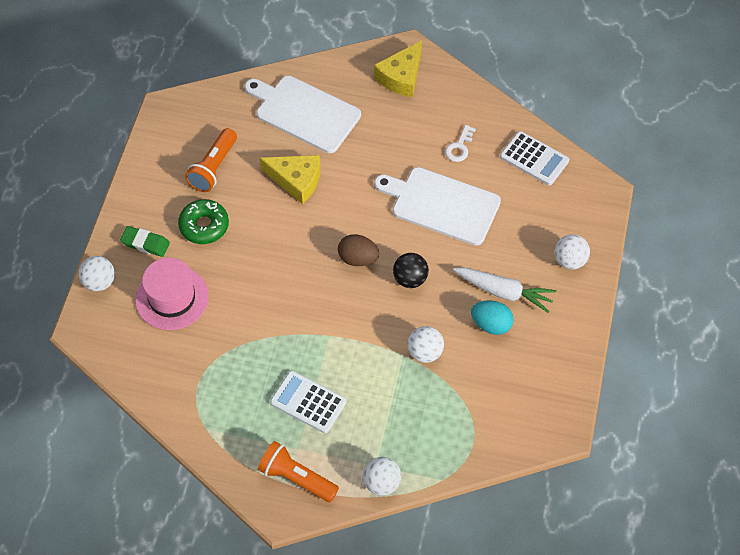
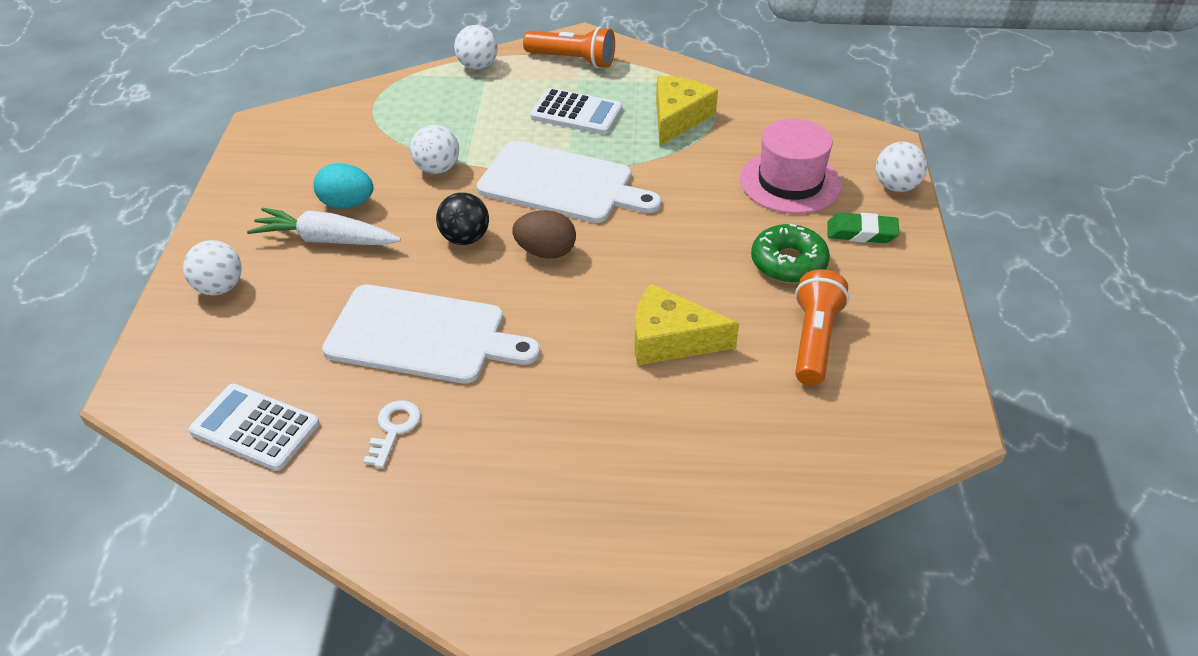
camera: 170 degrees right, 15 degrees down
(304, 112) = (694, 451): white cutting board -> white cutting board (561, 184)
(401, 77) = (519, 552): yellow cheese -> yellow cheese (678, 118)

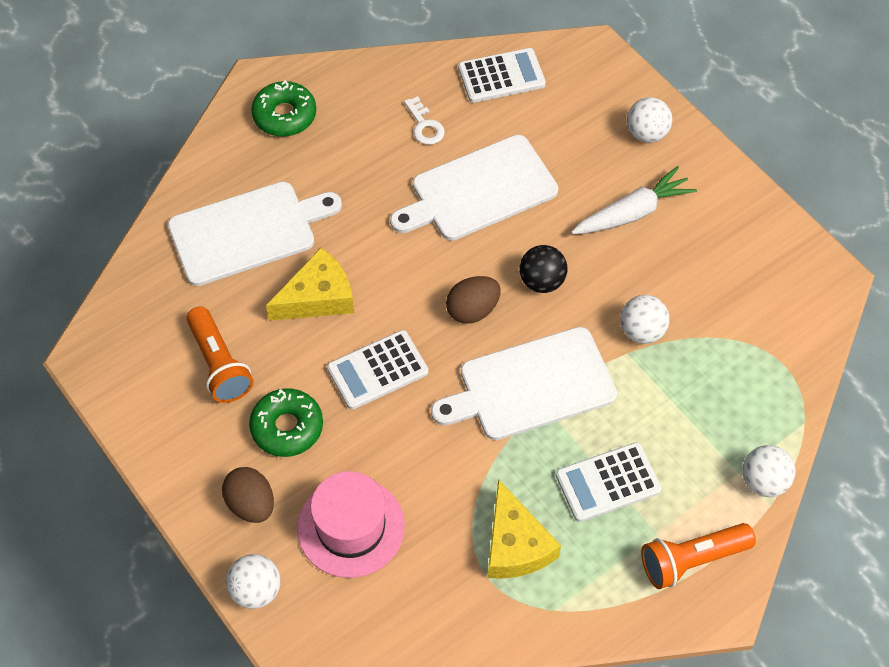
camera: 140 degrees right, 15 degrees up
(347, 204) = (660, 250): turquoise egg -> none
(525, 548) = (284, 115): none -> green donut
(672, 258) = (377, 370): none -> white calculator
(686, 441) = (248, 232): none -> white cutting board
(861, 233) = (251, 504): green eraser -> brown egg

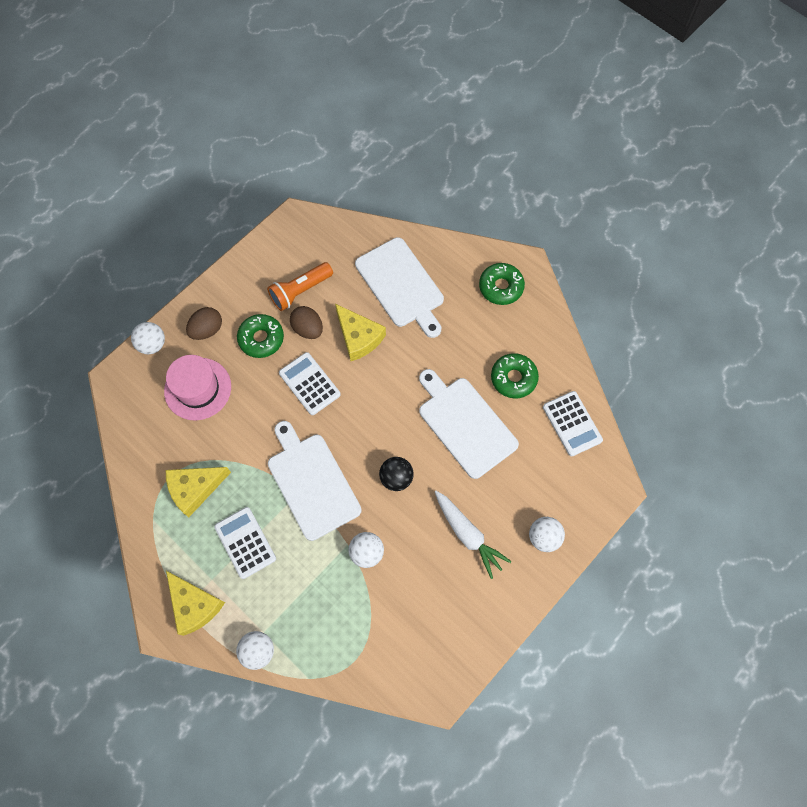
camera: 80 degrees right, 10 degrees up
(424, 126) = (513, 378): white key -> green donut
(472, 310) = (365, 435): brown egg -> brown egg (308, 329)
(692, 560) = (194, 605): orange flashlight -> yellow cheese

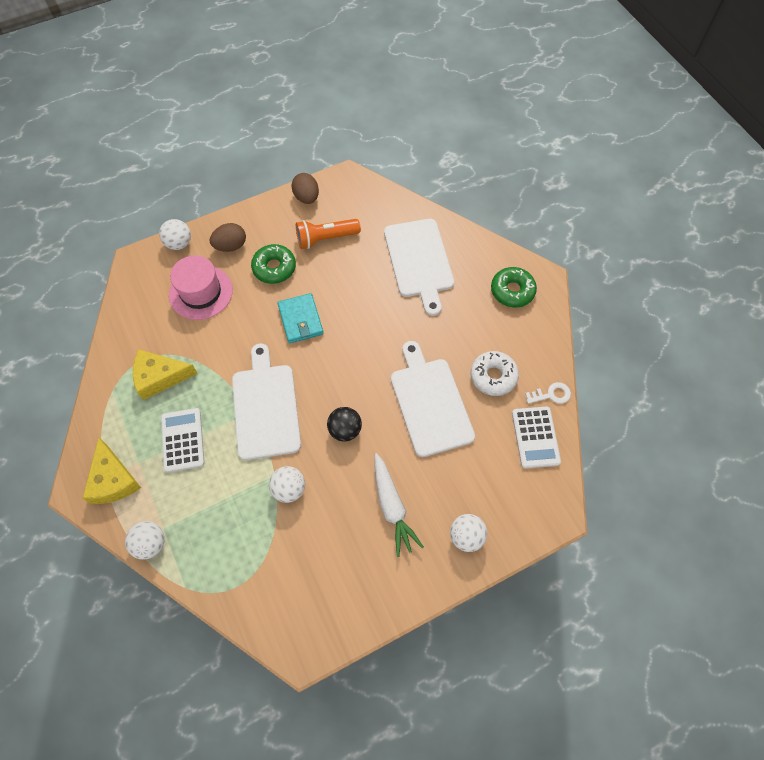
camera: 20 degrees right, 5 degrees down
(308, 329) = (319, 272): brown egg -> brown egg (306, 197)
(309, 384) = (300, 320): white calculator -> turquoise wallet
(358, 337) = (361, 294): yellow cheese -> none
(513, 378) = (493, 376): green donut -> white donut
(572, 378) = (551, 394): none -> white key

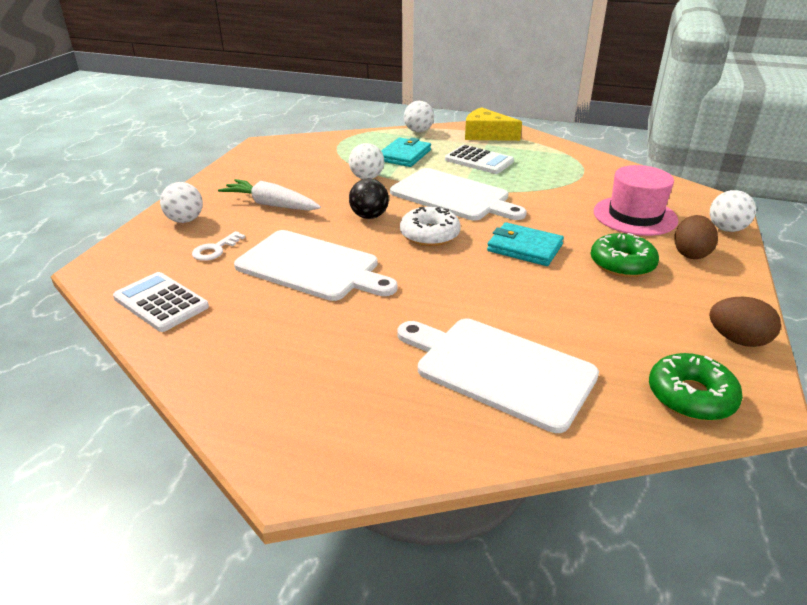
camera: 135 degrees right, 30 degrees down
(160, 377) = (554, 171): yellow cheese -> none
(220, 503) = (404, 155): none -> turquoise wallet
(326, 238) = (633, 317): orange flashlight -> none
(493, 376) = (261, 320): white donut -> white donut (429, 235)
(512, 291) = (327, 422): green donut -> green donut (691, 396)
(551, 394) = (166, 345): white key -> white key (215, 249)

